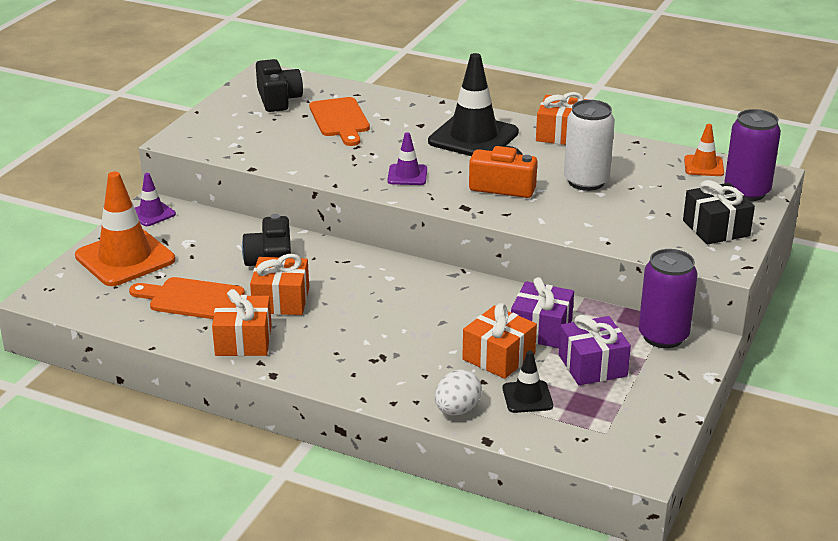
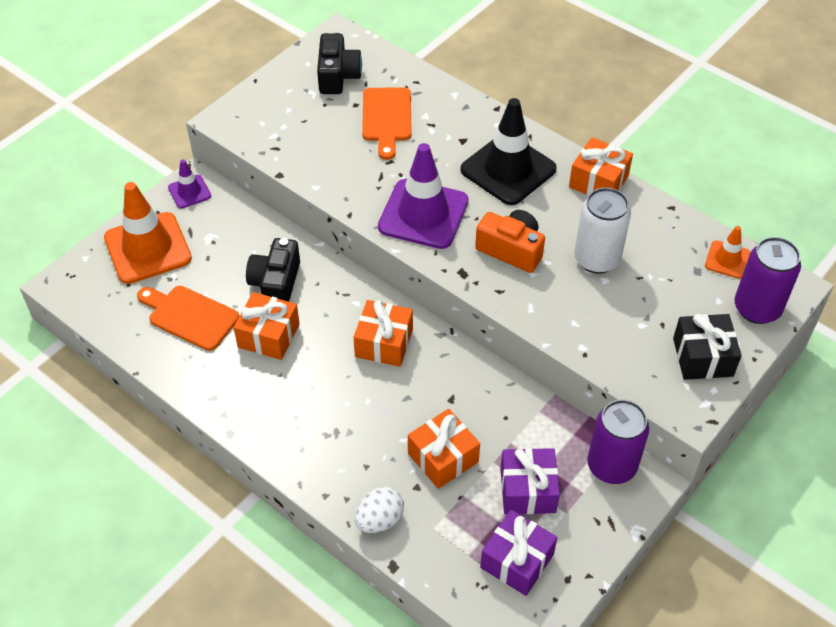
camera: 15 degrees right, 20 degrees up
(243, 340) = (218, 382): orange gift -> orange gift (384, 343)
(407, 175) = (423, 214): purple traffic cone -> purple traffic cone, size x2.00
(527, 397) = (450, 518): black traffic cone -> none
(541, 329) = (496, 429): purple gift -> purple gift (517, 561)

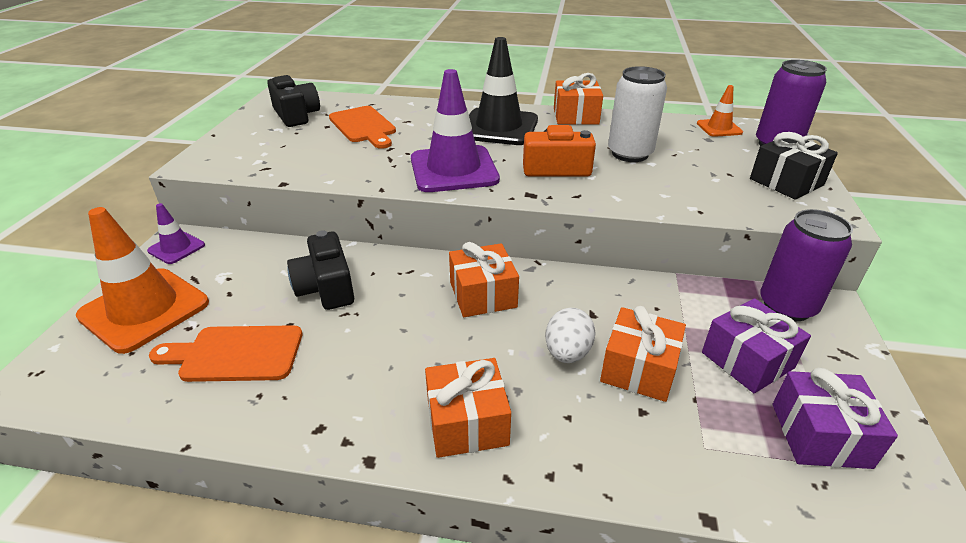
camera: 30 degrees left, 15 degrees down
(268, 336) = (350, 335): orange gift -> orange gift (467, 422)
(379, 520) = (639, 470): white egg -> white egg (567, 353)

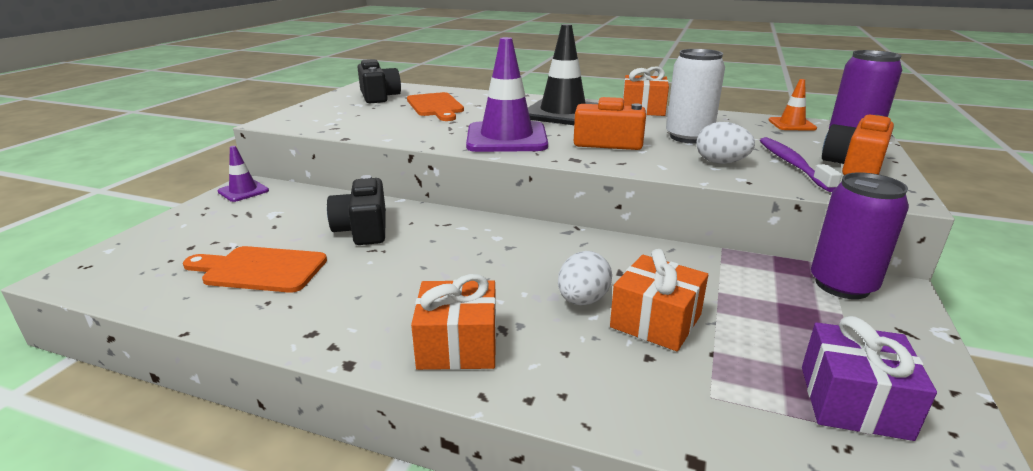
camera: 10 degrees right, 10 degrees down
(144, 309) = (196, 231): orange traffic cone -> none
(483, 295) = (512, 247): orange gift -> none
(668, 187) = (721, 162): none -> white egg
(733, 184) = (792, 165): none -> purple toothbrush
(747, 360) = (782, 326): purple gift -> none
(786, 182) = (854, 166): black gift -> orange camera

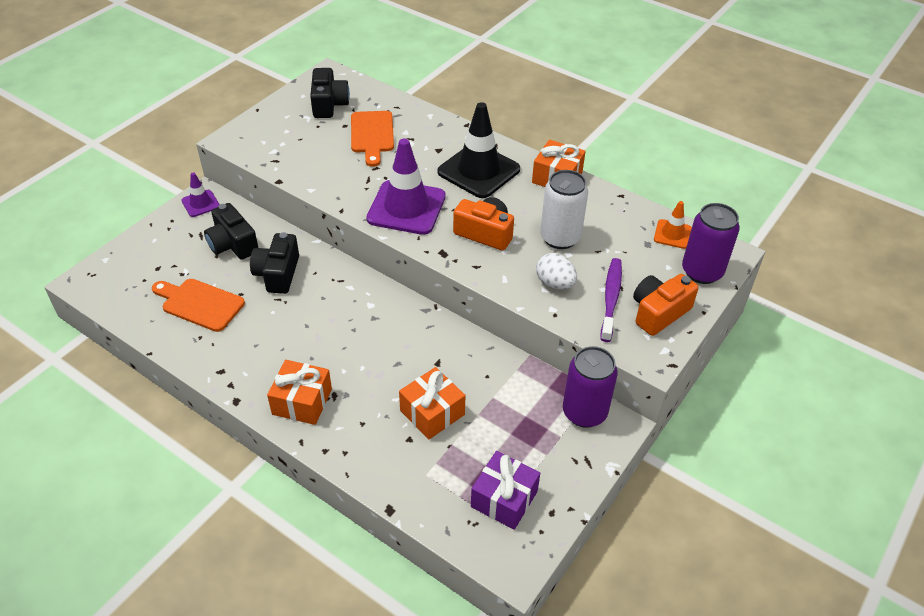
camera: 15 degrees right, 20 degrees up
(294, 215) = (232, 244): none -> black camera
(582, 300) = (396, 383): white egg -> none

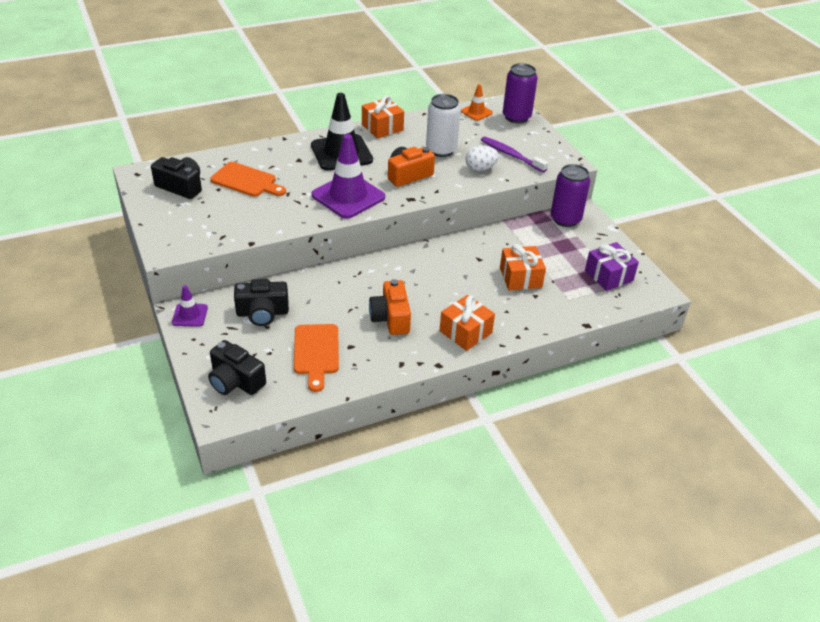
camera: 60 degrees left, 5 degrees down
(199, 304) = (316, 353): orange cutting board -> orange cutting board turned 60 degrees counterclockwise
(277, 274) = (322, 300): black camera -> black camera (235, 381)
(658, 312) = (536, 145): orange camera -> orange camera (391, 318)

